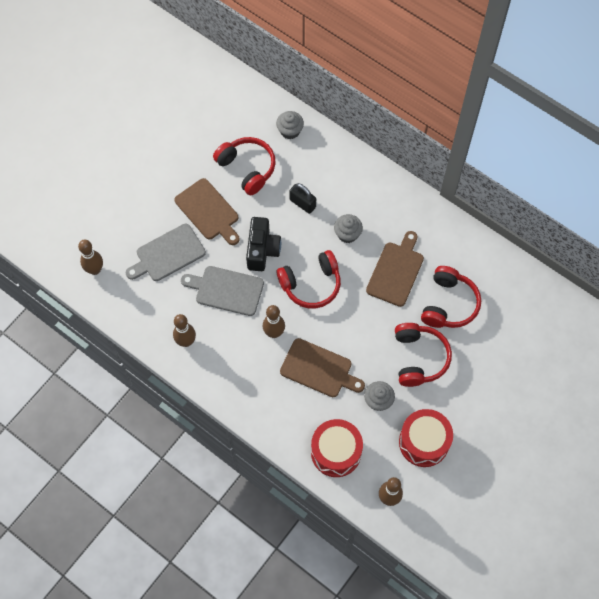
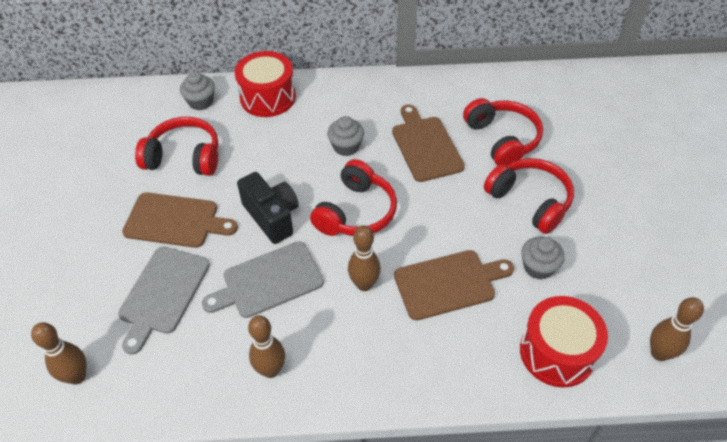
camera: 40 degrees left, 15 degrees down
(302, 203) = (274, 150): black padlock -> none
(423, 442) = (623, 271): red drum -> red drum (268, 97)

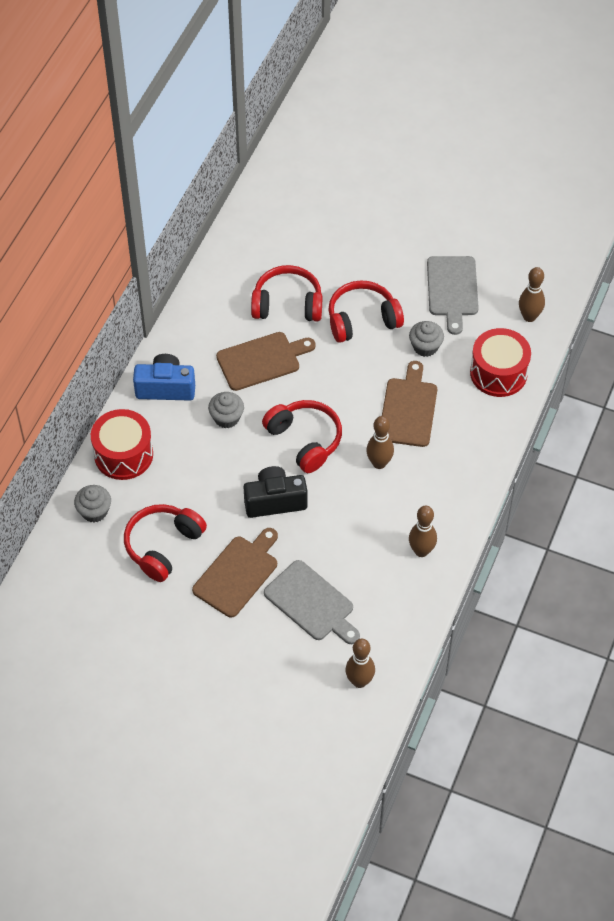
camera: 65 degrees left, 5 degrees up
(268, 281) = (340, 526): grey cutting board -> grey cutting board (452, 289)
(352, 96) = (166, 388): none -> blue camera
(425, 146) = (262, 360): brown cutting board -> brown cutting board turned 150 degrees clockwise

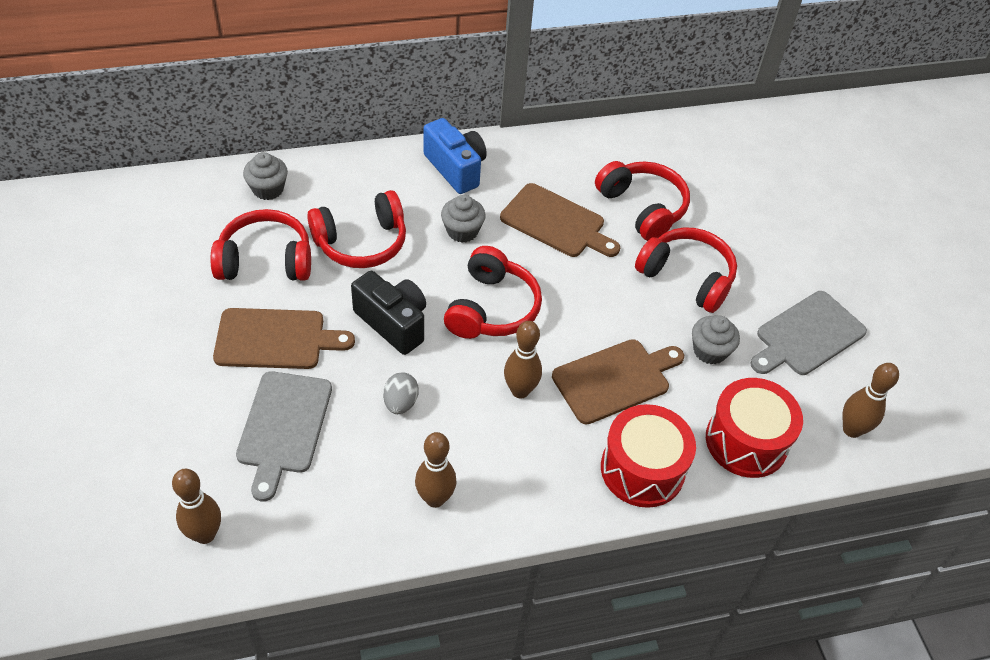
camera: 50 degrees right, 5 degrees down
(123, 454) = (351, 177): red drum -> red drum (642, 469)
(191, 481) = (361, 242): none -> red headphones
(340, 531) = (400, 403): none -> grey egg

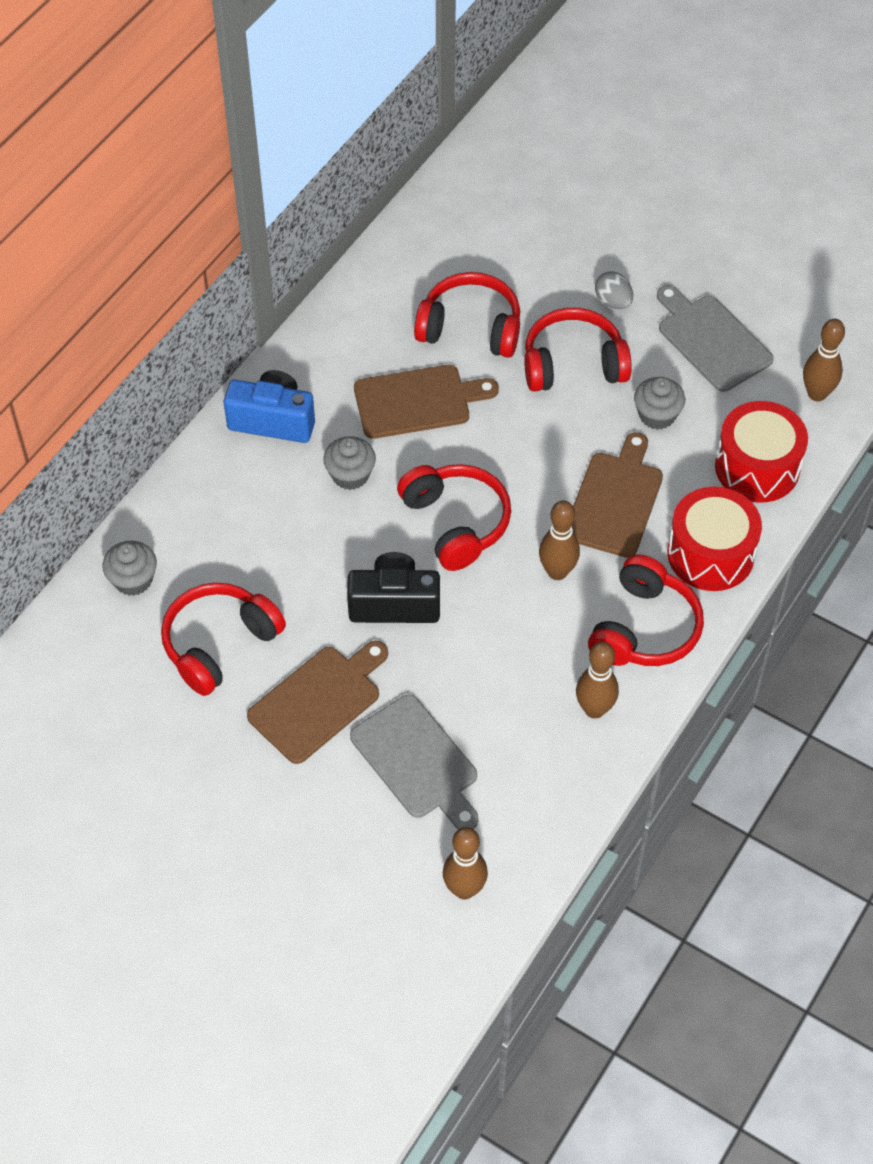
camera: 40 degrees left, 5 degrees up
(361, 242) = (279, 558): red headphones -> red headphones (644, 628)
(400, 403) = (481, 662): grey egg -> grey egg (613, 302)
(807, 335) = (711, 340): grey cutting board -> grey cutting board turned 135 degrees clockwise

